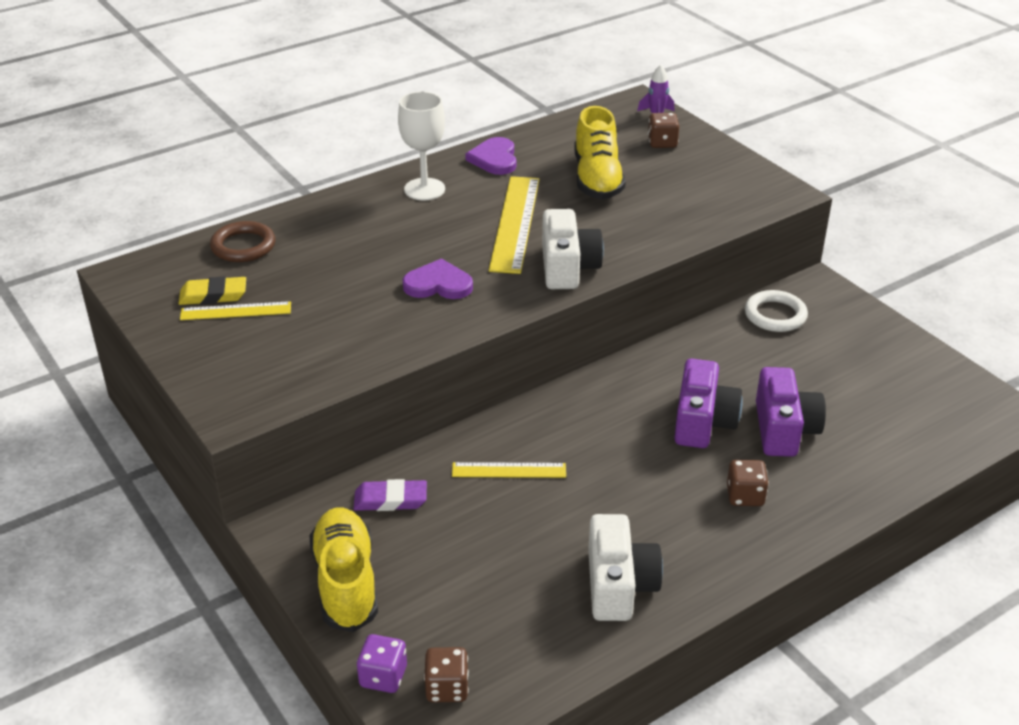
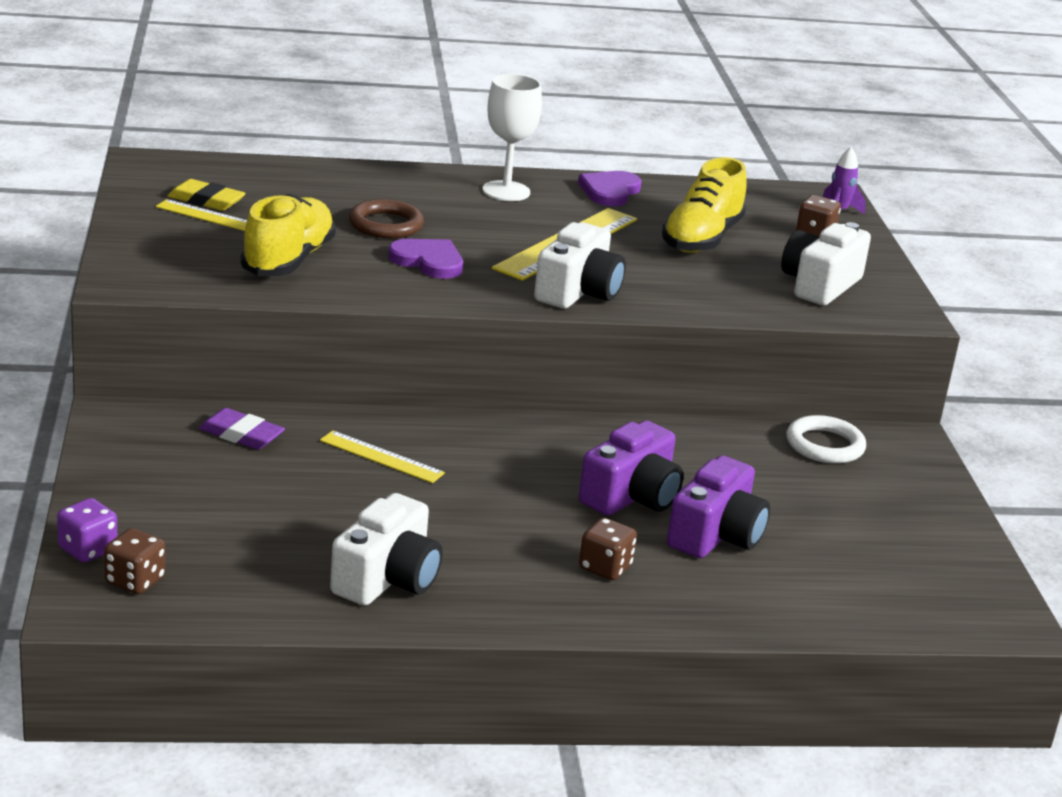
camera: 25 degrees right, 10 degrees down
(243, 246) = (276, 176): brown ring -> brown ring (386, 225)
(346, 582) = (131, 474): yellow shoe -> yellow shoe (288, 260)
(710, 190) = (820, 285): none -> white camera

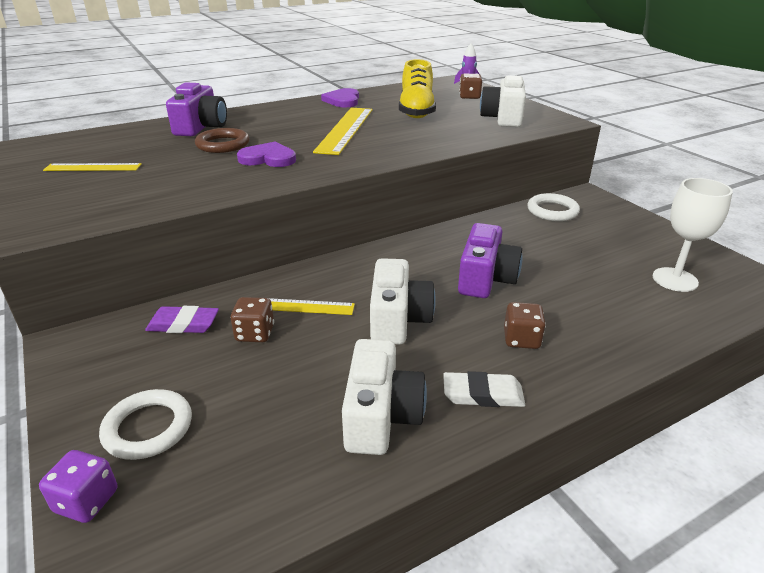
camera: 20 degrees left, 5 degrees up
(135, 581) = (152, 521): brown dice -> brown dice (255, 333)
(161, 515) = (148, 428): none -> white ring
(206, 200) = (82, 158): yellow eraser -> none
(288, 260) = (167, 181): yellow shoe -> none
(506, 191) = (284, 112): white goblet -> white goblet (675, 279)
(508, 597) = (483, 394): none -> white eraser
(578, 292) = (379, 153): white camera -> white camera (398, 319)
(716, 535) = (560, 288): purple camera -> purple camera (201, 127)

